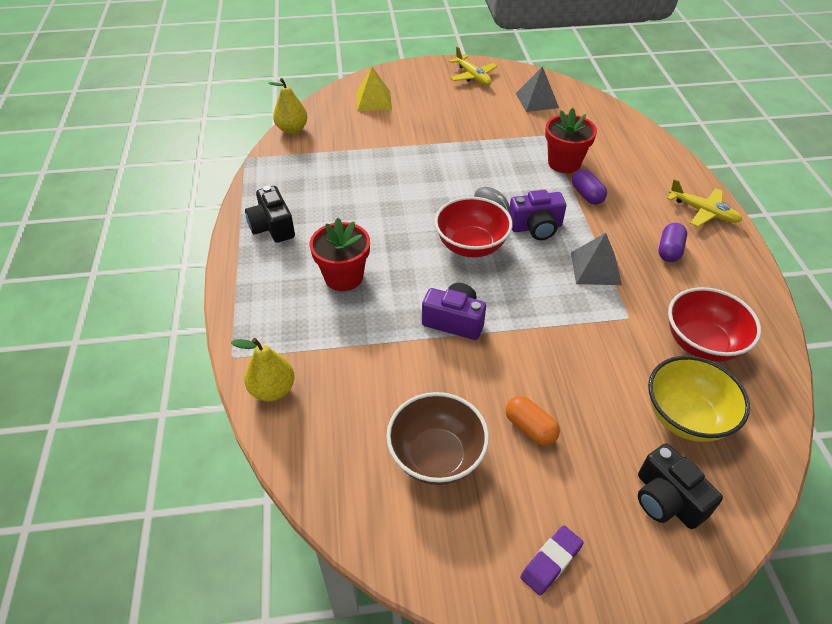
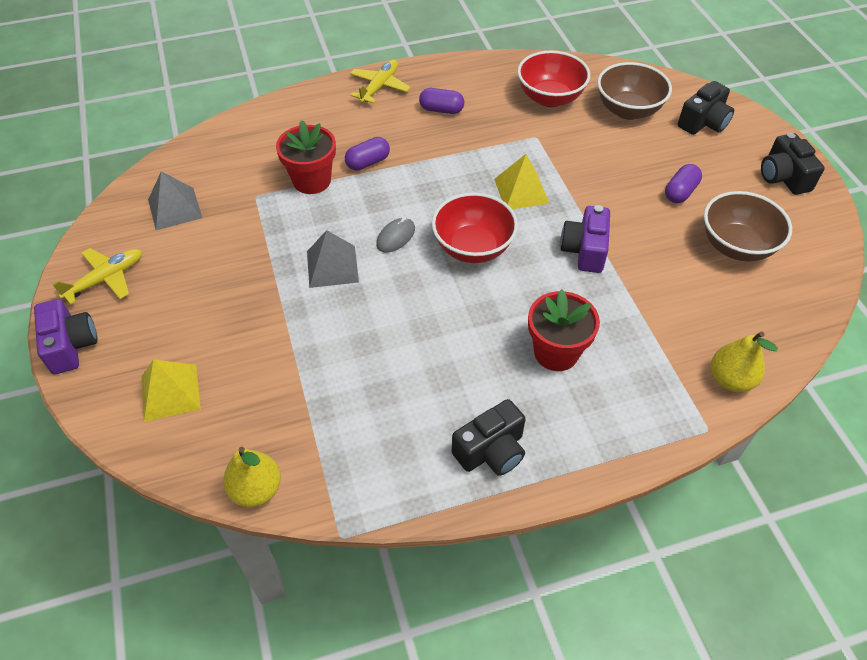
camera: 100 degrees left, 5 degrees up
(530, 428) = (680, 192): orange capsule -> purple capsule
(536, 227) = (430, 199): purple camera -> purple camera (71, 345)
(542, 290) = (521, 191): none -> yellow pyramid
(551, 562) = (783, 177): purple eraser -> black camera
(595, 268) = (480, 156): grey pyramid -> grey pyramid (332, 266)
(686, 417) = (628, 110): yellow bowl -> brown bowl

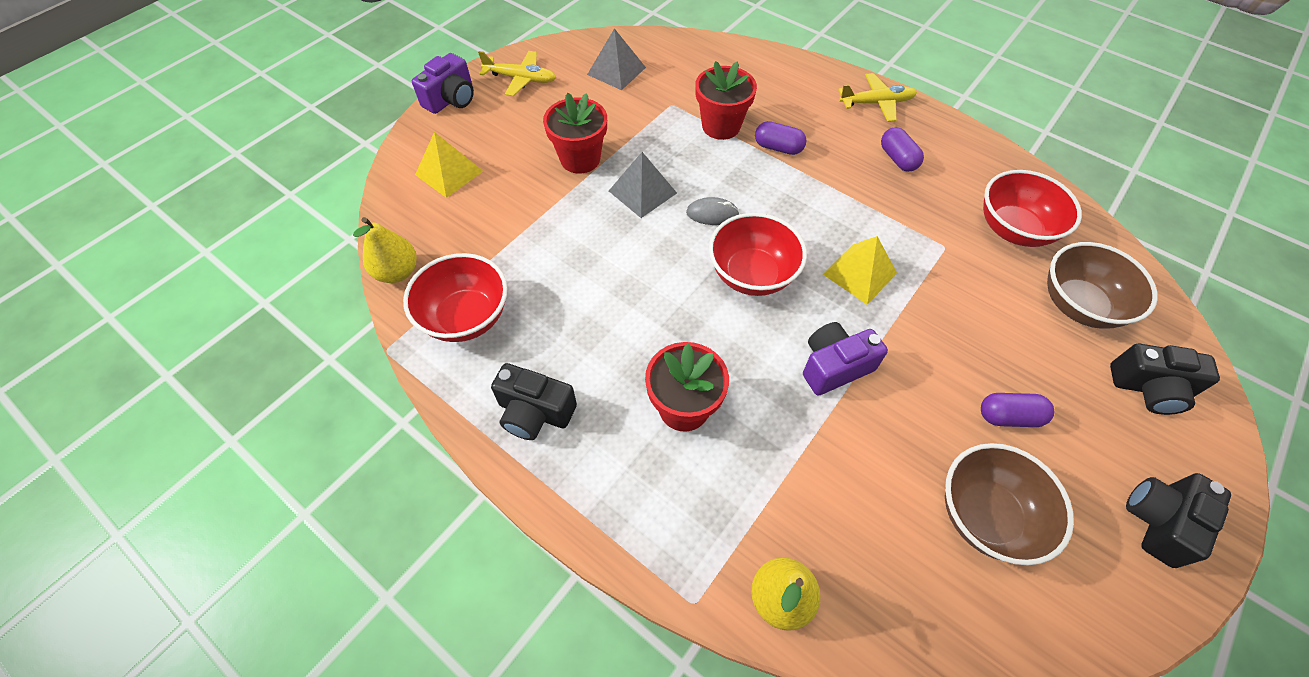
camera: 55 degrees right, 5 degrees up
(254, 287) = (580, 159): none -> red flower pot
(356, 456) = (466, 317): none -> red bowl

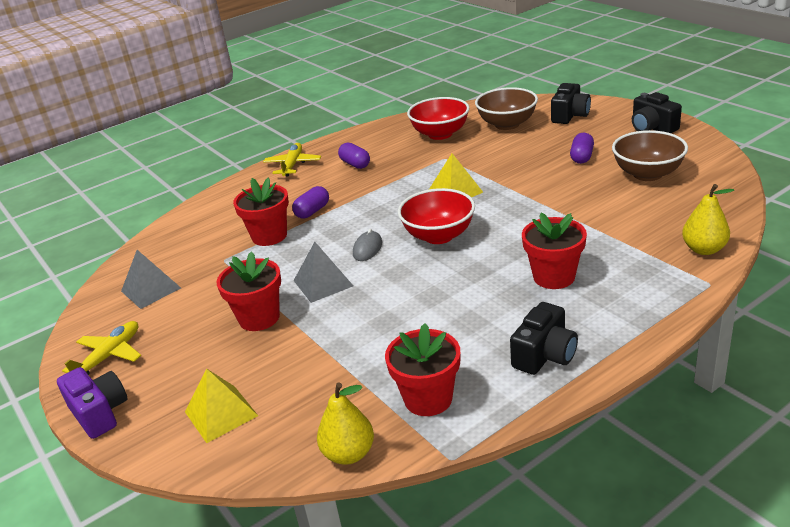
camera: 70 degrees left, 25 degrees down
(466, 317) = (428, 399): red bowl -> red flower pot
(834, 366) = (532, 210): purple camera -> none
(897, 159) = (355, 164): purple capsule -> purple capsule turned 60 degrees clockwise

